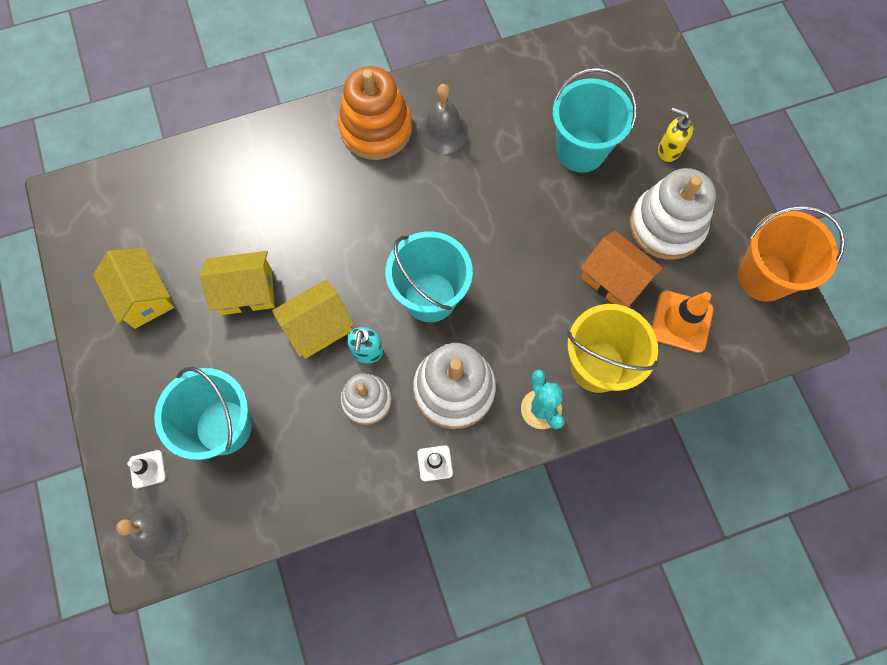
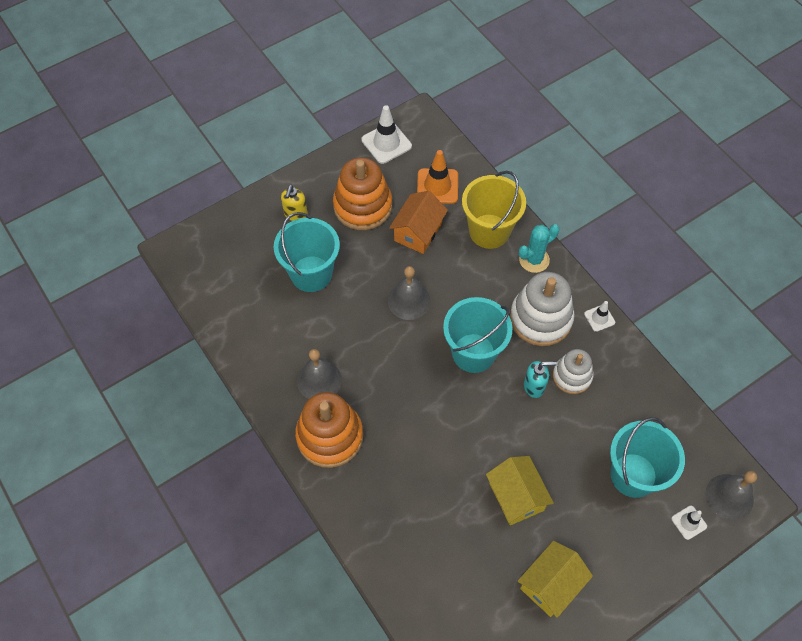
camera: 105 degrees left, 10 degrees down
(318, 327) = (527, 429): yellow house -> none
(518, 245) = (409, 301): none -> grey bell
(666, 225) = (362, 206): white stacking toy -> orange stacking toy
(763, 277) = (386, 143): orange bucket -> white traffic cone

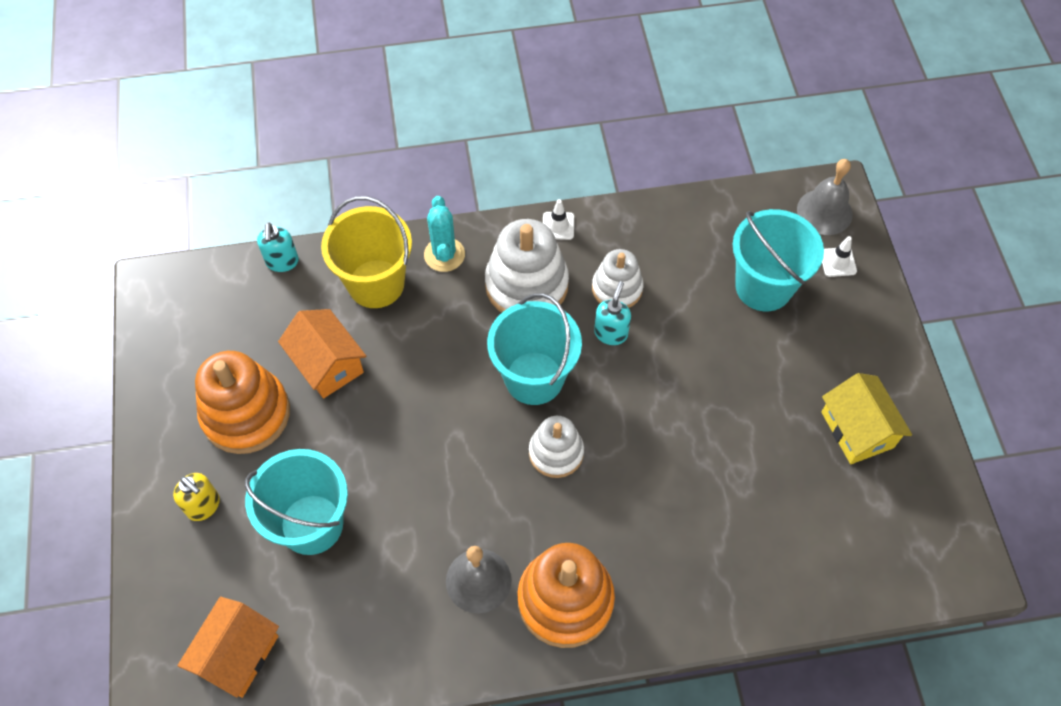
camera: 65 degrees left, 0 degrees up
(218, 274) = (237, 654): none -> orange house
(386, 143) = (166, 341): white traffic cone -> none
(409, 301) = (421, 419): grey bell -> none
(427, 389) = (556, 452): none -> white stacking toy
(437, 186) = (273, 311): orange traffic cone -> none
(474, 174) = (282, 262): none -> turquoise soap dispenser
(516, 496) = (739, 417): yellow house -> none

